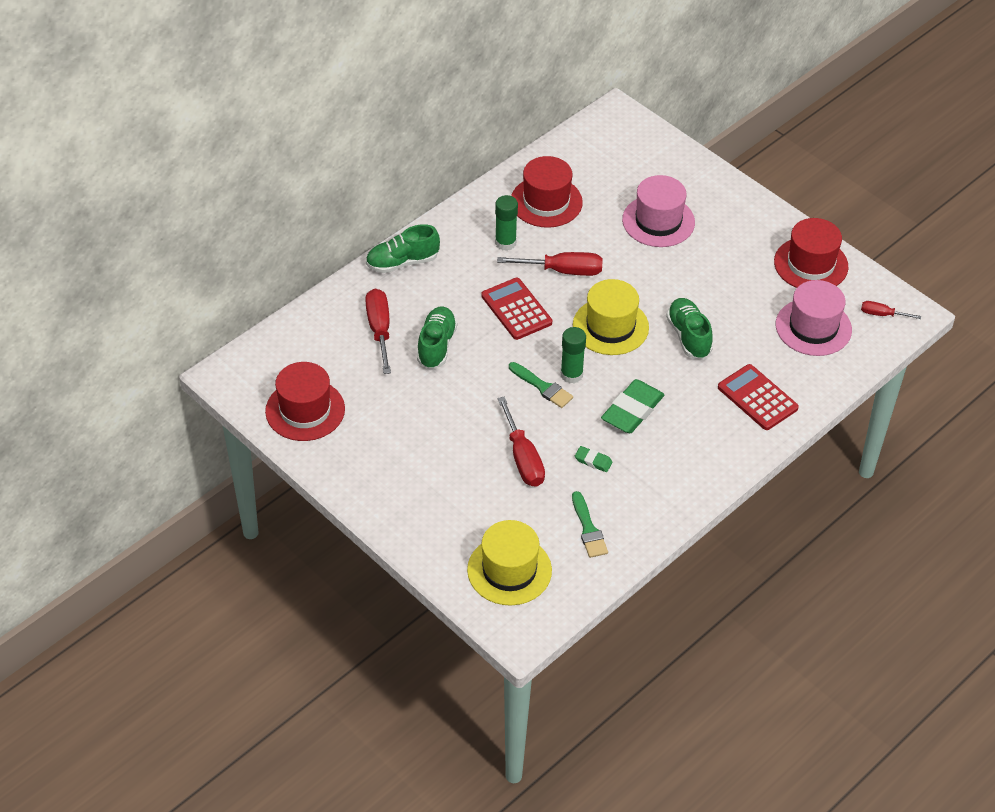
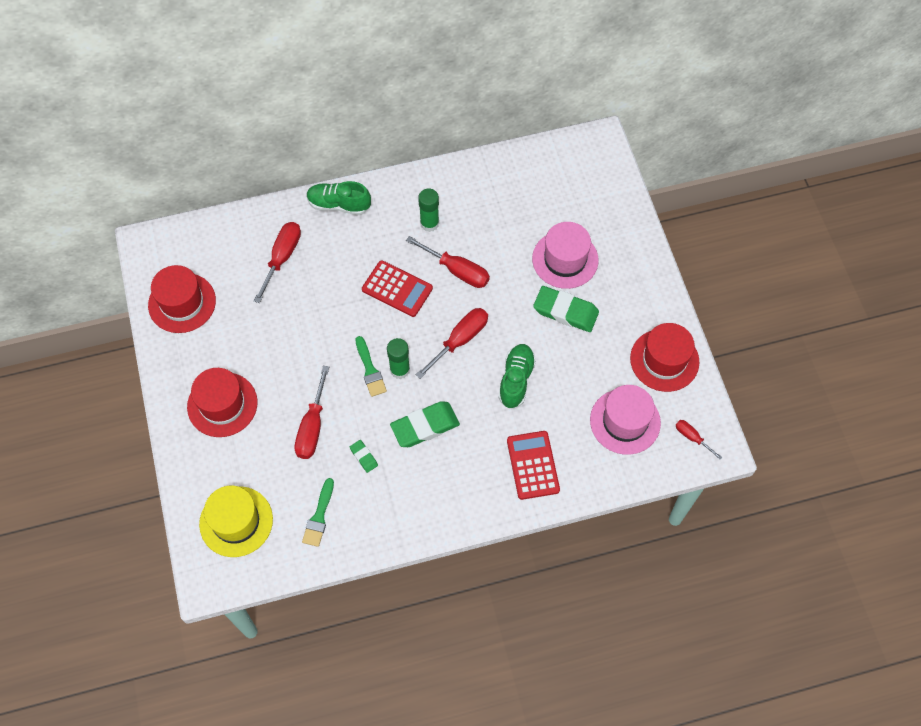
camera: 30 degrees right, 15 degrees up
(436, 345) = (315, 292): green shoe -> none
(516, 309) = (397, 289): red calculator -> red calculator turned 120 degrees clockwise
(546, 202) = (487, 200): red hat -> red hat (222, 404)
(610, 326) = (460, 340): yellow hat -> red screwdriver
(691, 262) = (565, 311): none -> green eraser

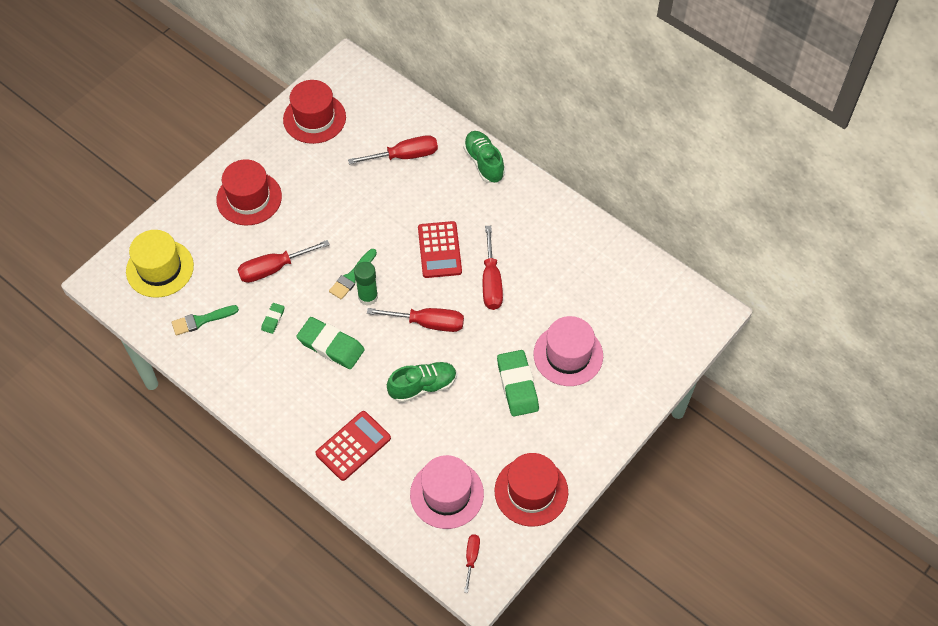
camera: 55 degrees right, 5 degrees down
(429, 223) = (519, 235): green glue stick -> none

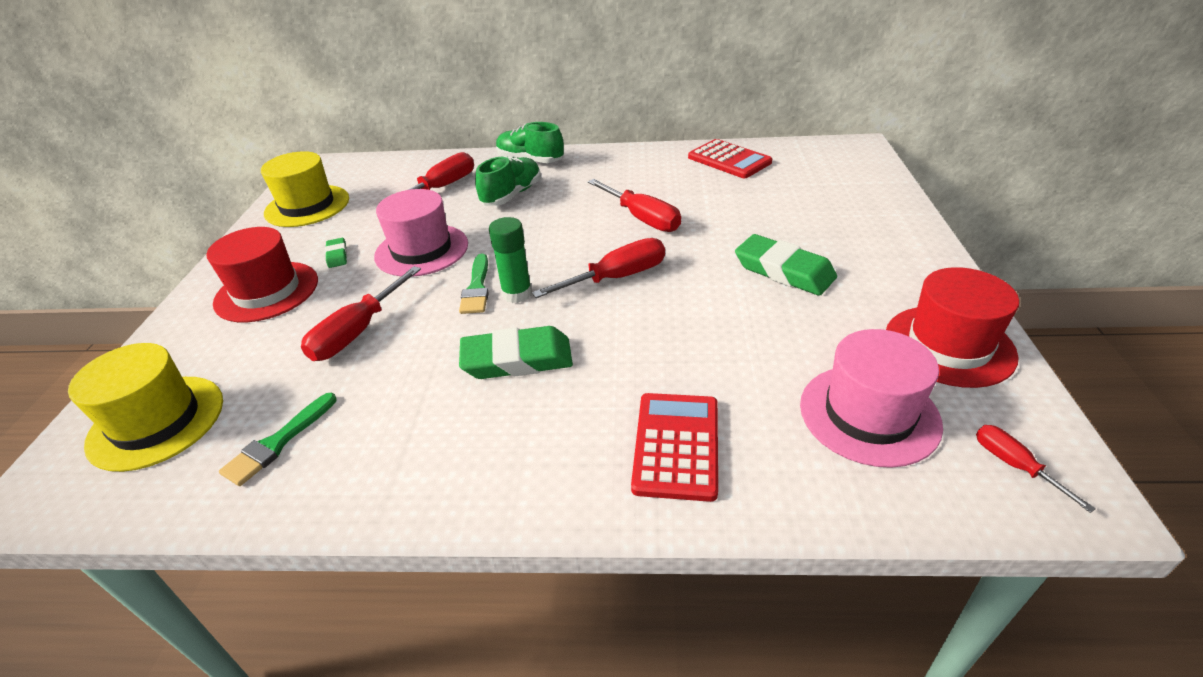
camera: 35 degrees left, 20 degrees down
(273, 319) = (402, 379): green eraser -> green eraser (337, 255)
(314, 118) = (307, 206): red hat -> yellow hat
(423, 386) = (684, 330): green shoe -> green shoe (512, 195)
(439, 250) = (557, 224): red calculator -> red calculator (729, 160)
(568, 355) = (794, 225): pink hat -> pink hat (421, 250)

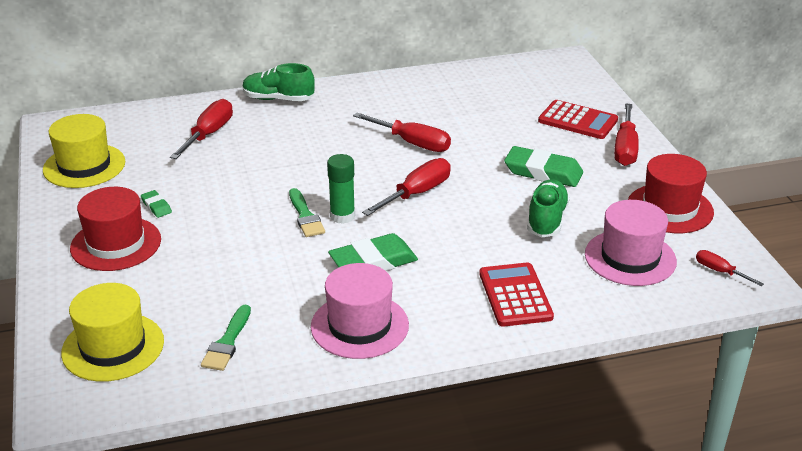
camera: 20 degrees left, 5 degrees down
(358, 332) = (228, 262): red screwdriver -> red screwdriver (625, 148)
(421, 250) = (233, 192): pink hat -> pink hat (359, 326)
(512, 195) = (282, 134): green shoe -> green shoe (546, 220)
(729, 160) = (462, 82): red calculator -> red calculator (578, 121)

